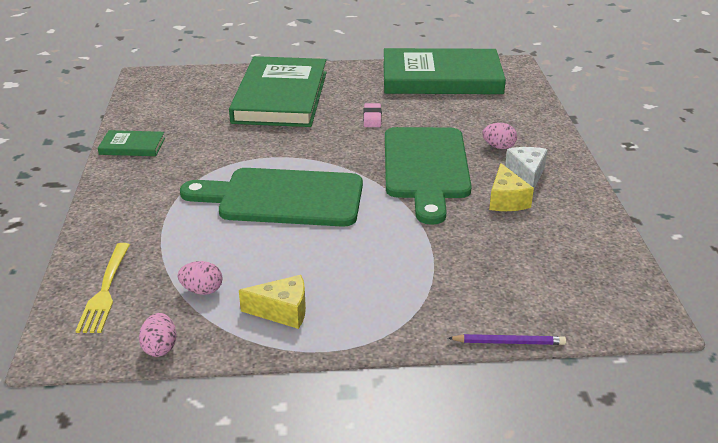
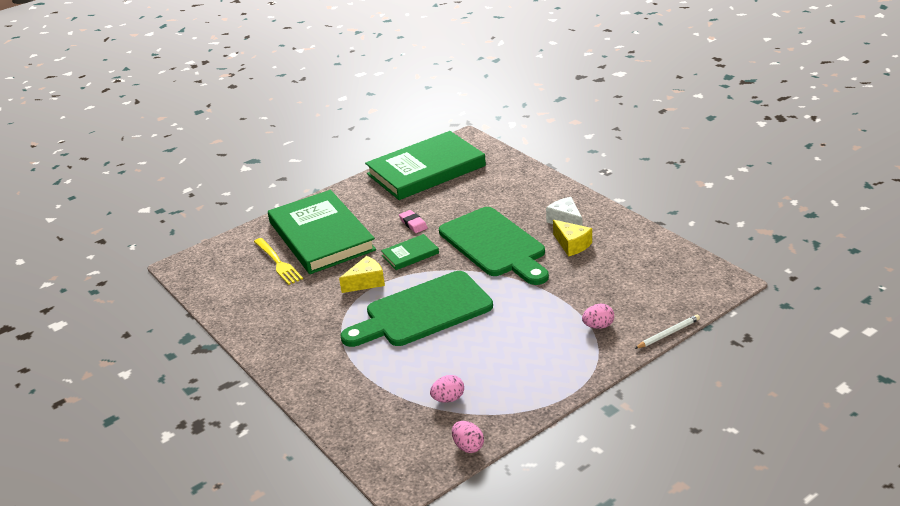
camera: 30 degrees left, 0 degrees up
(105, 291) = (381, 433): yellow fork -> yellow fork (278, 263)
(132, 146) = (253, 327): green book -> green book (410, 254)
(282, 311) = (517, 384): yellow cheese -> yellow cheese (366, 282)
(498, 147) = (526, 208): pink egg -> pink egg (598, 326)
(508, 342) = (668, 334): purple pencil -> white pencil

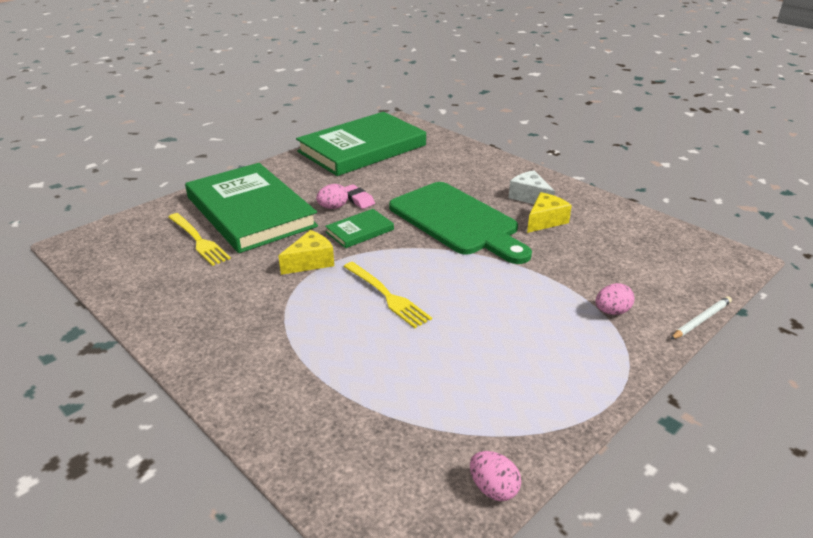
camera: 10 degrees left, 0 degrees up
(423, 311) = (387, 296): green cutting board -> yellow fork
(448, 399) = (446, 413): pink egg -> pink egg (333, 207)
(572, 245) = (545, 221): yellow cheese -> yellow cheese turned 90 degrees counterclockwise

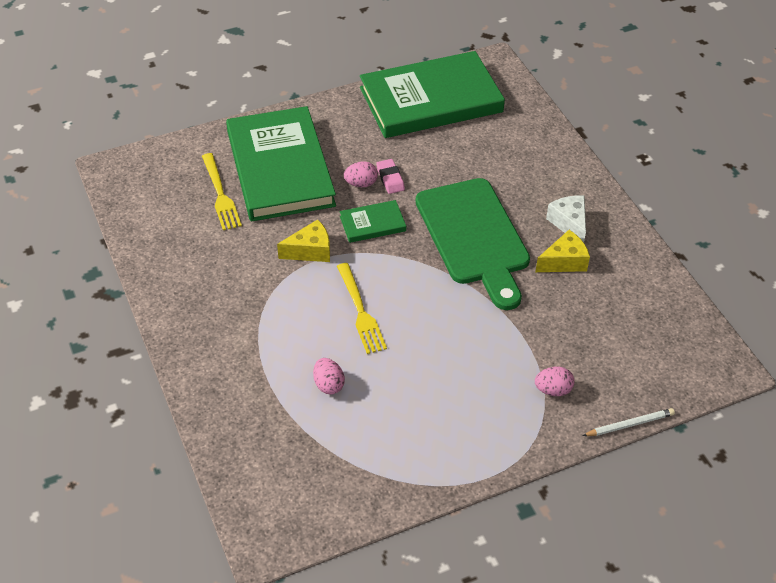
camera: 20 degrees right, 15 degrees up
(493, 488) = (351, 515): pink egg -> pink egg (328, 384)

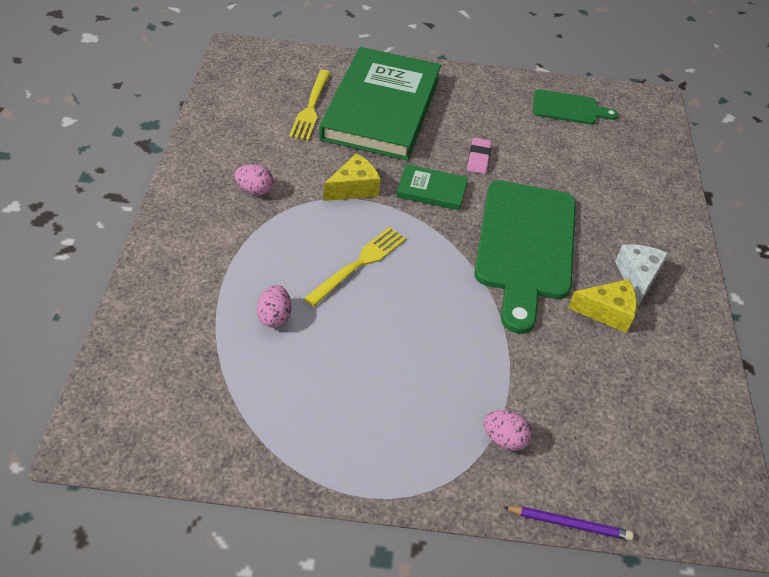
camera: 25 degrees right, 0 degrees up
(310, 251) = (354, 188): yellow cheese -> yellow cheese turned 45 degrees counterclockwise
(361, 183) = (447, 151): pink egg -> pink egg (255, 190)
(361, 311) = (359, 263): yellow fork -> yellow fork turned 150 degrees counterclockwise
(431, 100) = (568, 108): green book -> green cutting board
(629, 424) = (569, 524): white pencil -> purple pencil

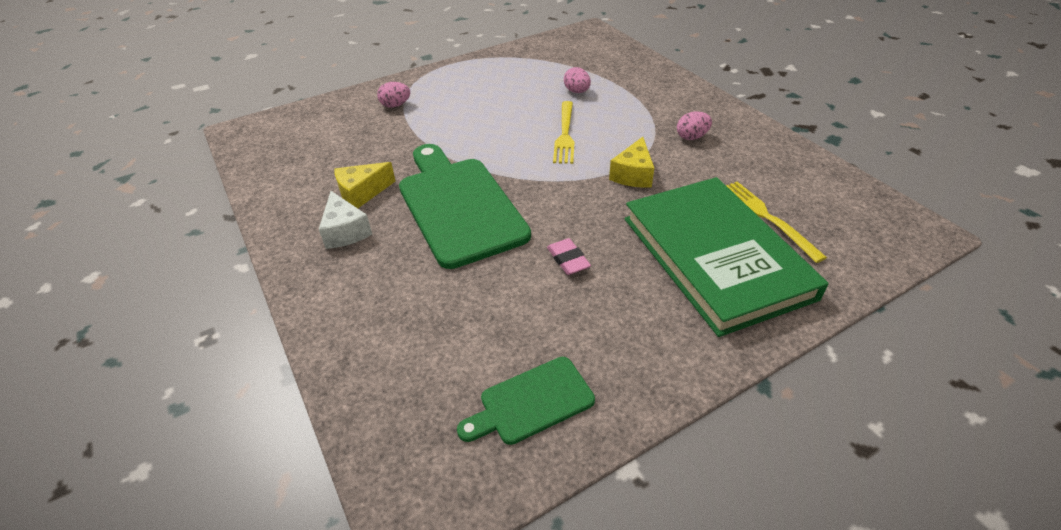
camera: 150 degrees right, 5 degrees down
(431, 190) = (575, 206): green book -> none
(569, 524) = (340, 94): purple pencil -> none

